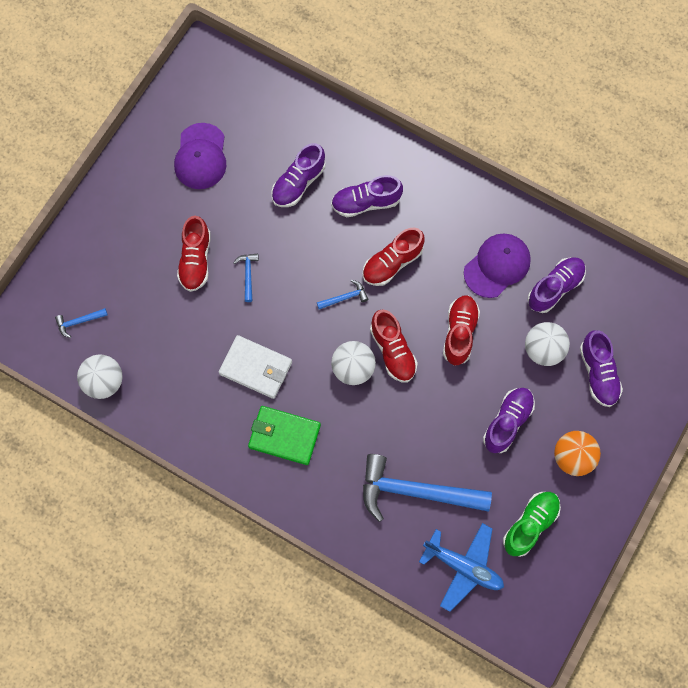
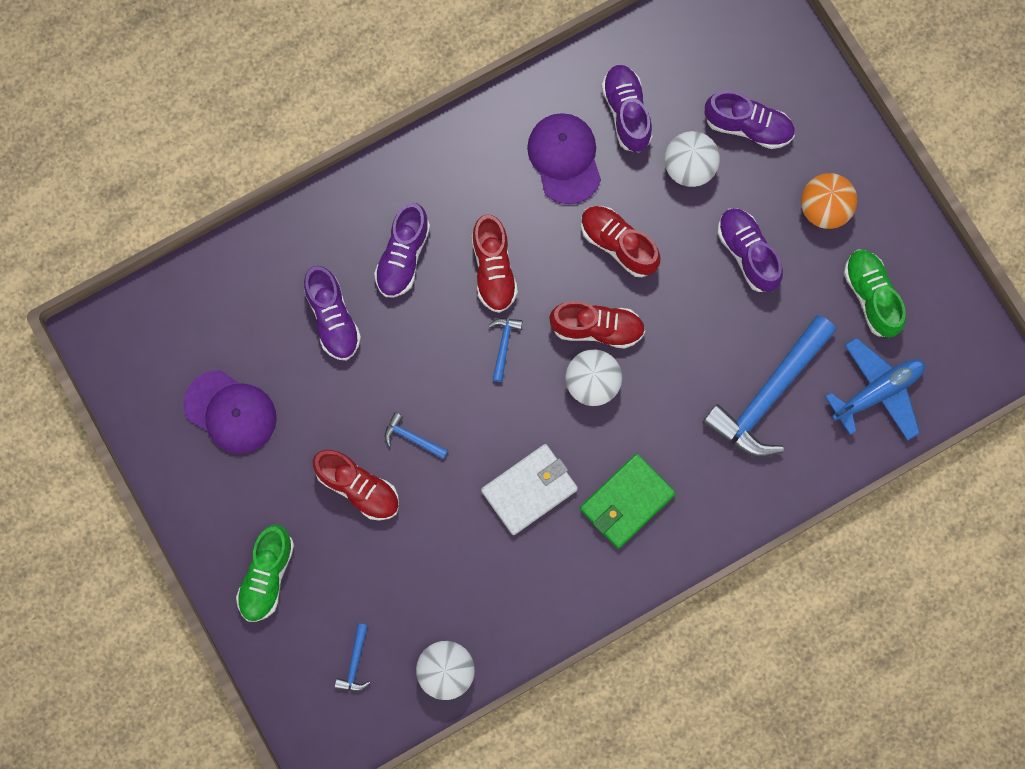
camera: 60 degrees left, 5 degrees up
(106, 237) = (267, 576): none -> green shoe

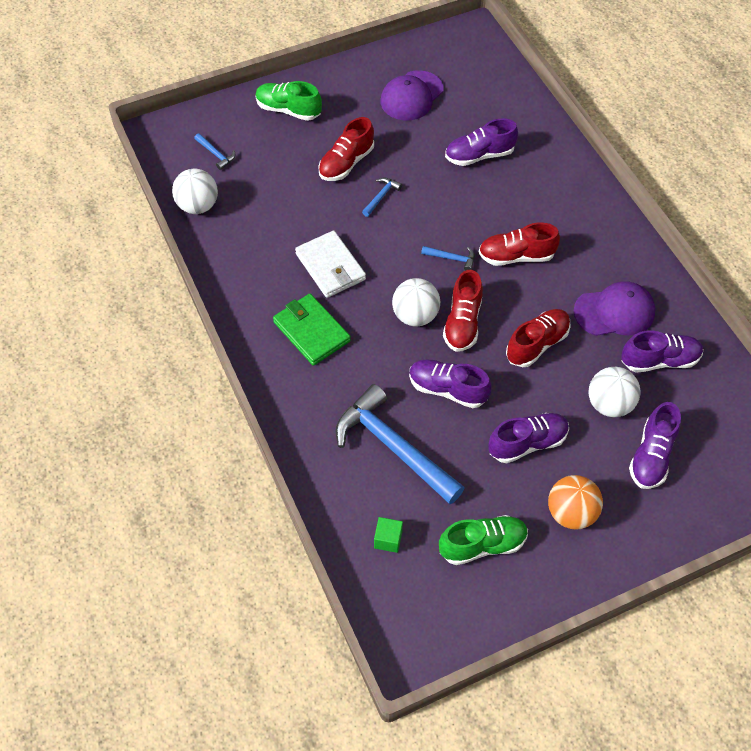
camera: 95 degrees right, 20 degrees down
(355, 663) = (216, 154): blue hammer -> blue hammer turned 150 degrees counterclockwise
(403, 257) = (528, 199): purple shoe -> purple shoe (447, 389)
(877, 392) = (388, 539): blue plane -> green cube

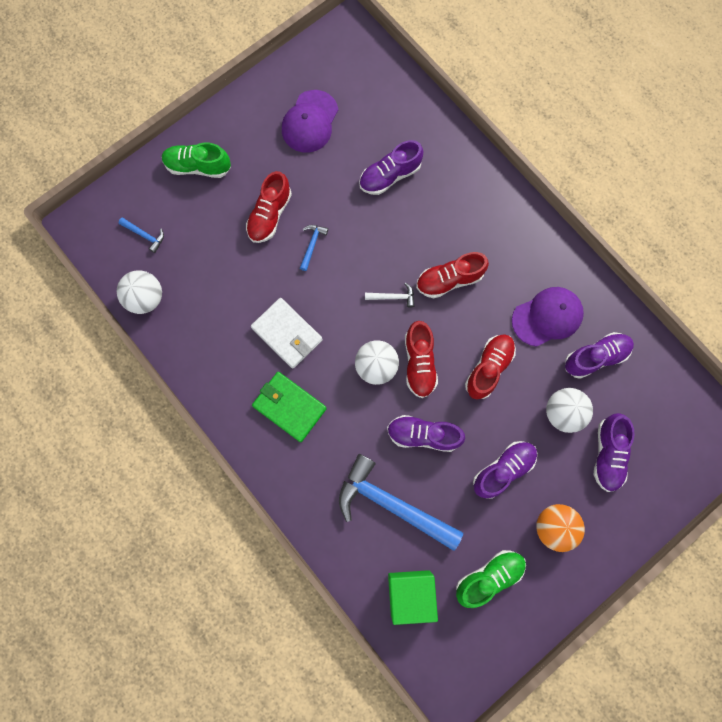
camera: 15 degrees left, 20 degrees up
(388, 539) = (410, 593): green cube -> green cube, size x2.03
(452, 258) = (393, 297): blue hammer -> white hammer

